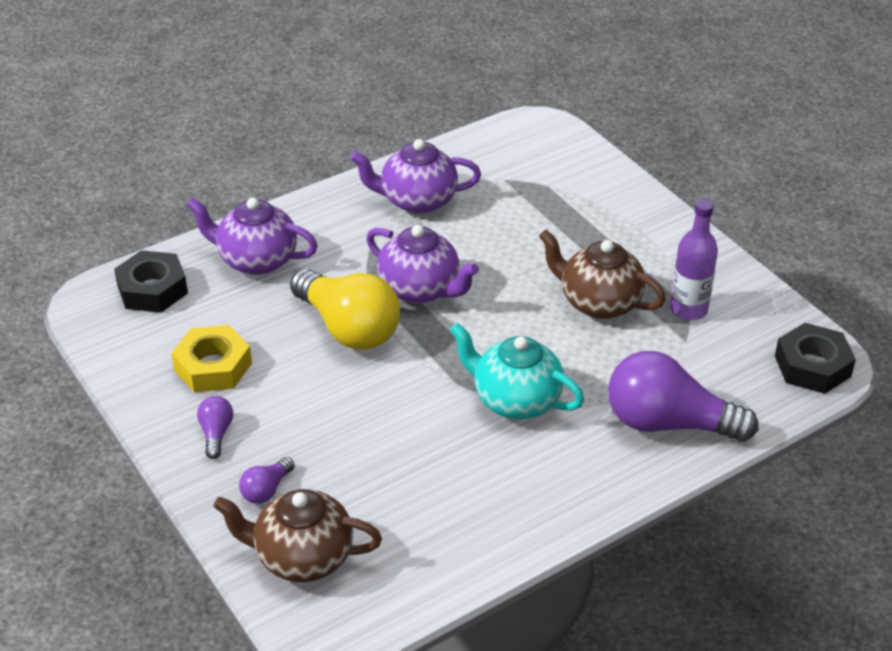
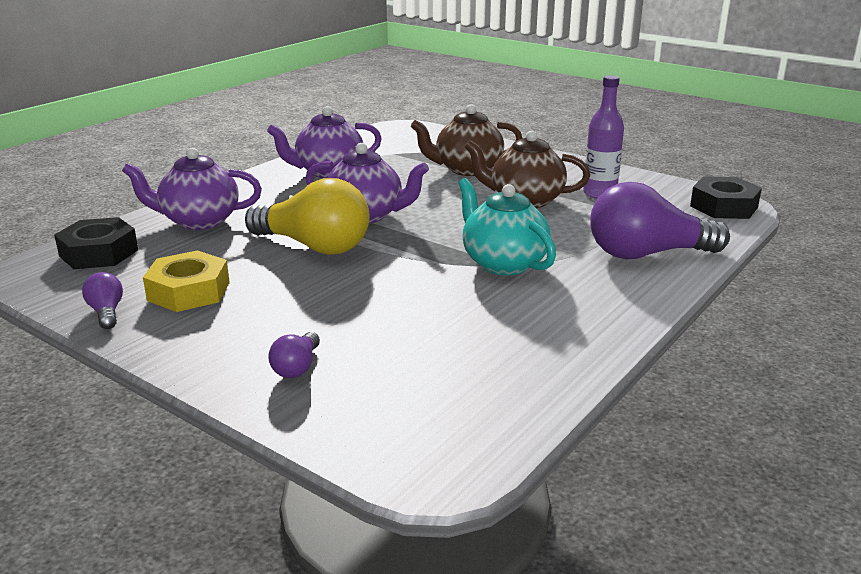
camera: 20 degrees left, 15 degrees down
(216, 433) = (216, 336): purple light bulb -> purple light bulb (106, 312)
(302, 557) = (370, 412): brown teapot -> brown teapot (467, 169)
(515, 400) = (503, 263): turquoise teapot -> turquoise teapot turned 45 degrees clockwise

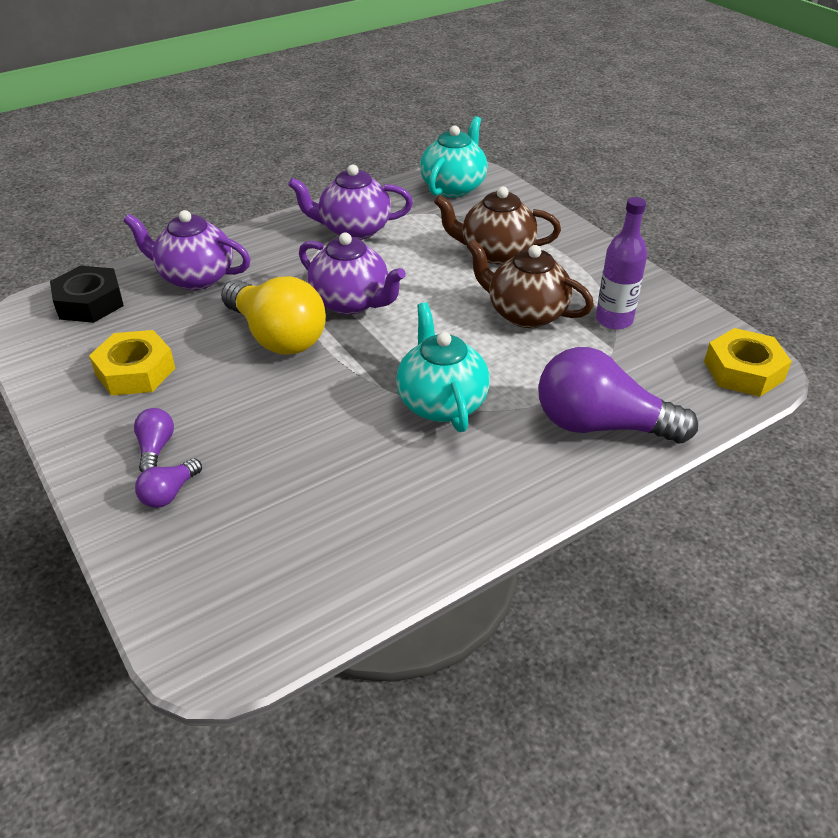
camera: 20 degrees right, 15 degrees up
(106, 312) = (56, 381): purple light bulb -> purple light bulb (156, 448)
(396, 137) = (453, 187): none -> turquoise teapot
(724, 206) = (743, 371): black nut -> yellow nut

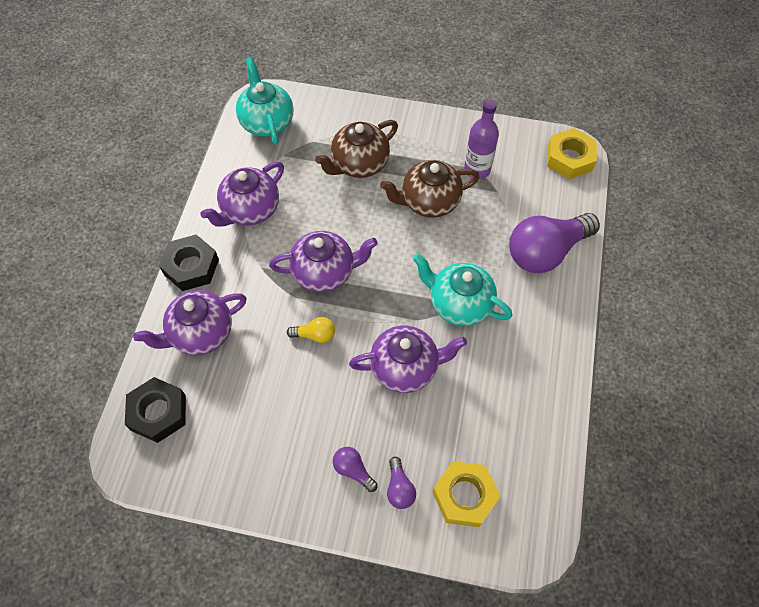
camera: 45 degrees left, 20 degrees up
(135, 371) = (267, 434): yellow nut -> yellow nut (464, 496)
(254, 236) = (191, 267): none -> black nut
(277, 336) = (315, 335): yellow light bulb -> yellow light bulb, size x0.44
(316, 412) = (405, 367): none -> purple teapot

